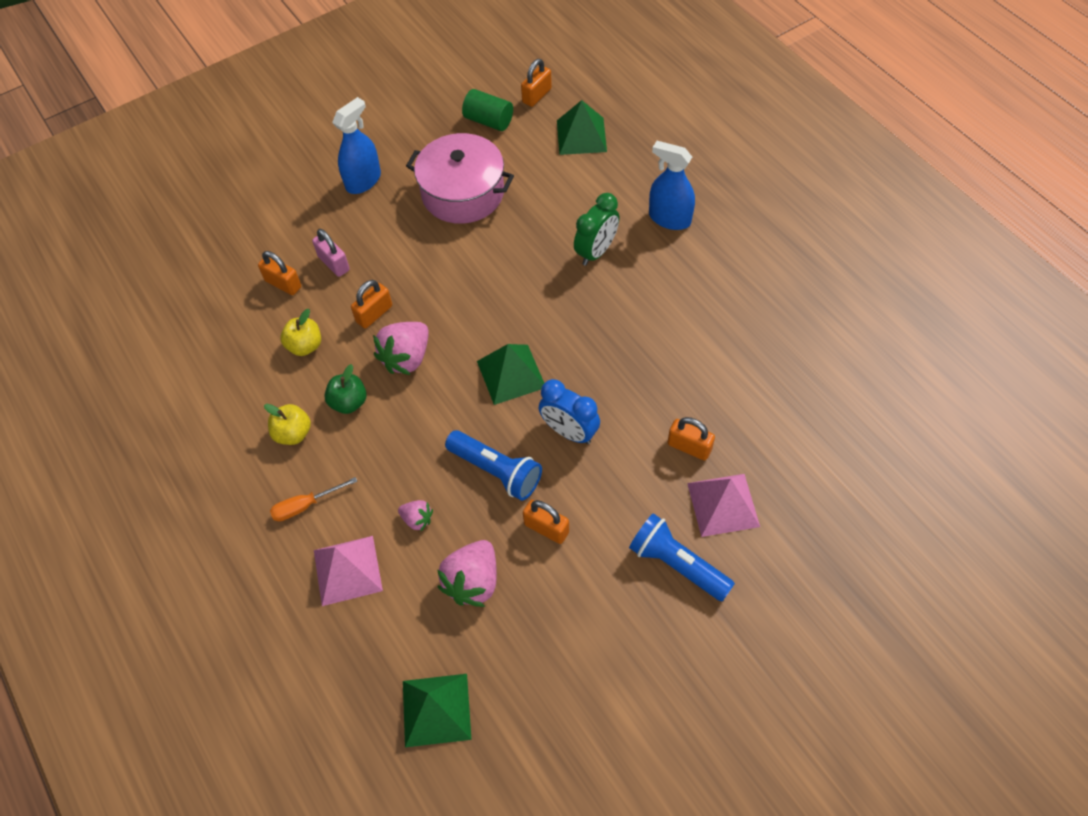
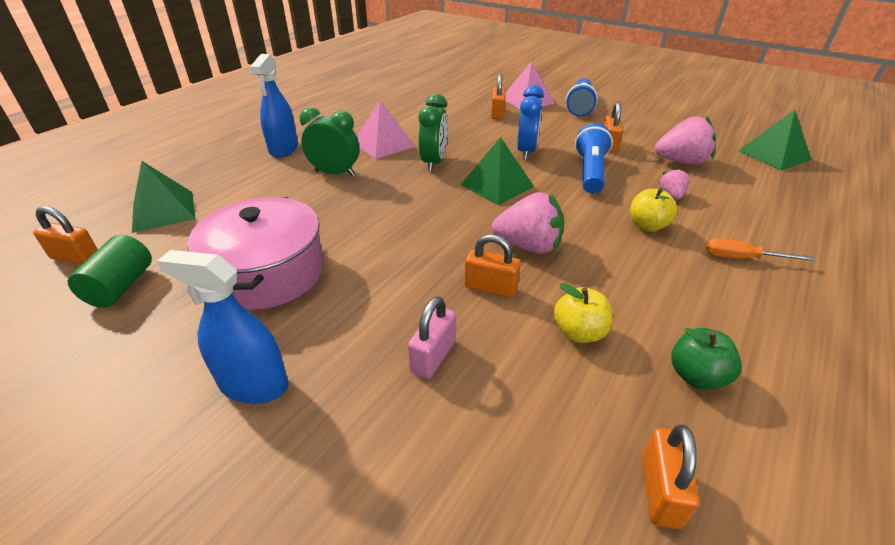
camera: 115 degrees left, 20 degrees down
(283, 284) = (501, 402): orange padlock -> orange padlock (660, 491)
(293, 433) = (689, 296): yellow apple -> yellow apple (647, 226)
(305, 505) = (742, 258): orange screwdriver -> orange screwdriver turned 150 degrees clockwise
(347, 570) = (754, 215): pink pyramid -> pink pyramid (383, 144)
(349, 402) = (613, 268): green apple -> green apple (696, 376)
(582, 336) = (434, 162): none -> green clock

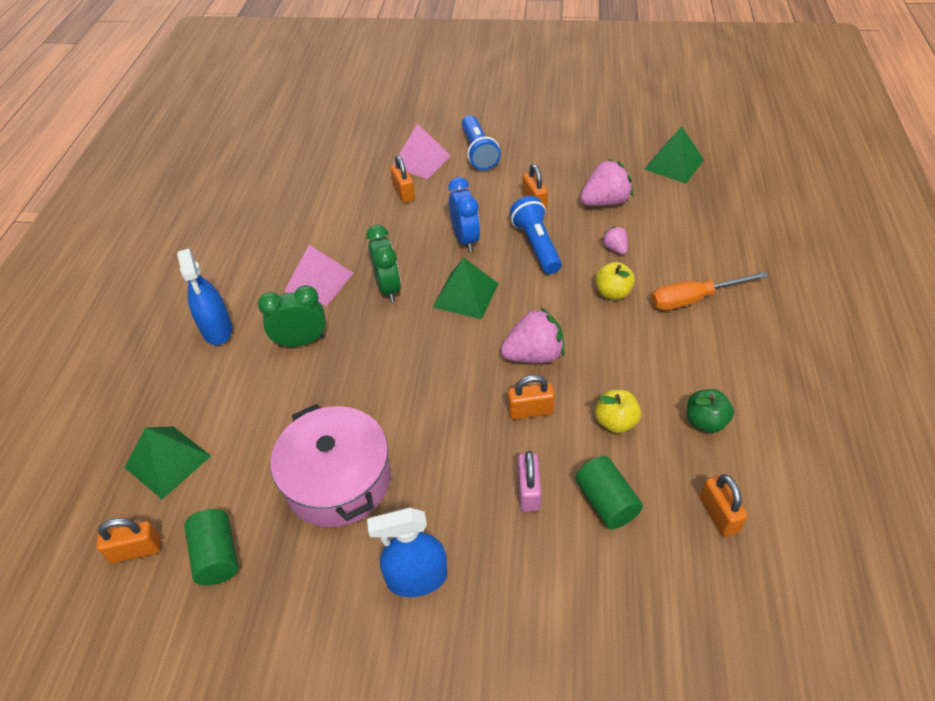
camera: 25 degrees left, 10 degrees up
(513, 406) = (606, 502): none -> green cylinder
(742, 258) = (693, 299): orange screwdriver -> orange screwdriver, size x1.51

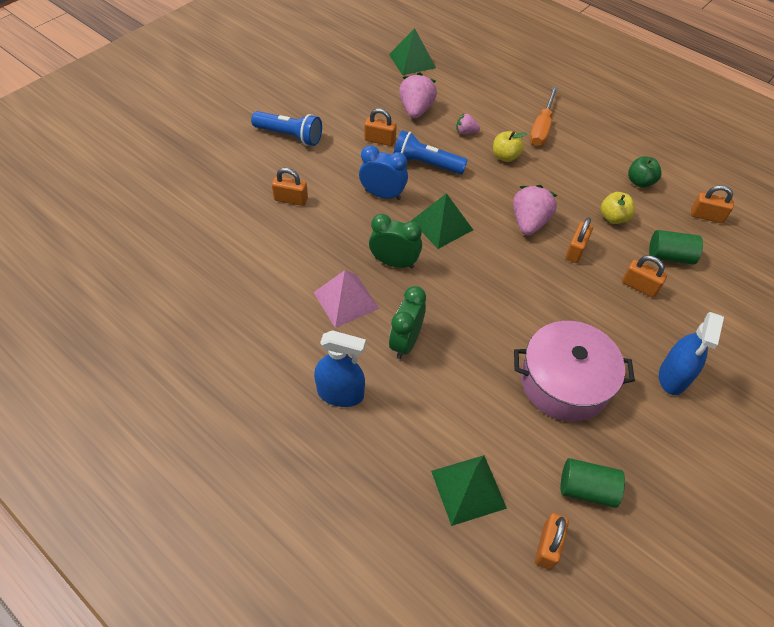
camera: 60 degrees left, 5 degrees up
(421, 161) = (262, 170): pink pyramid -> none
(528, 491) = (639, 286): pink padlock -> orange padlock

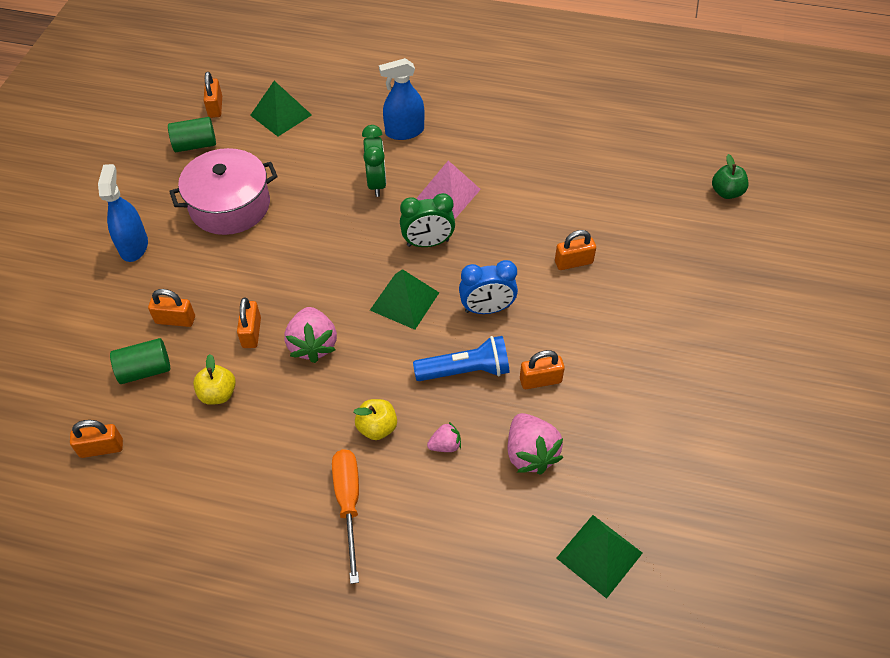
camera: 155 degrees right, 0 degrees up
(290, 136) = (644, 337): blue flashlight -> none
(640, 182) = (193, 466): green apple -> green apple (726, 192)

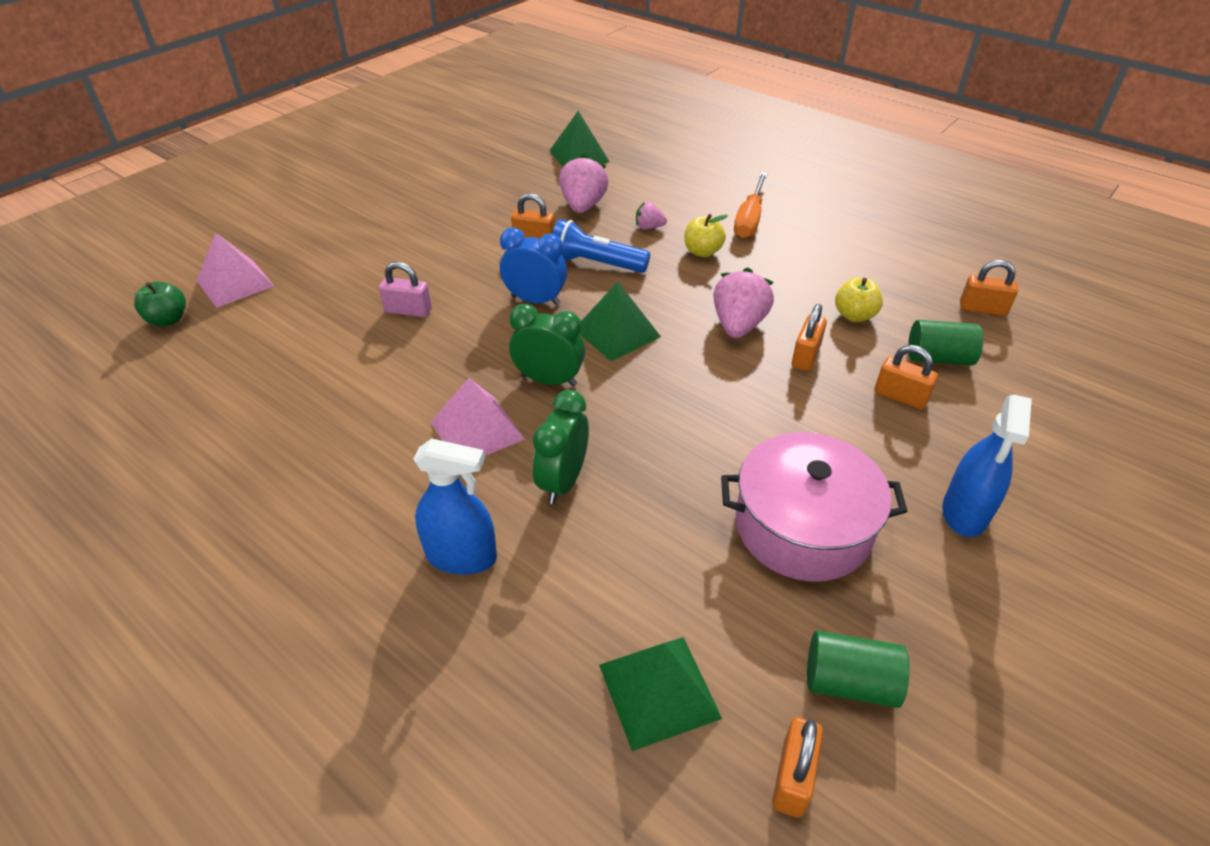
camera: 155 degrees left, 10 degrees down
(573, 262) = (408, 311): orange padlock -> pink padlock
(726, 237) = (235, 283): none -> pink pyramid

